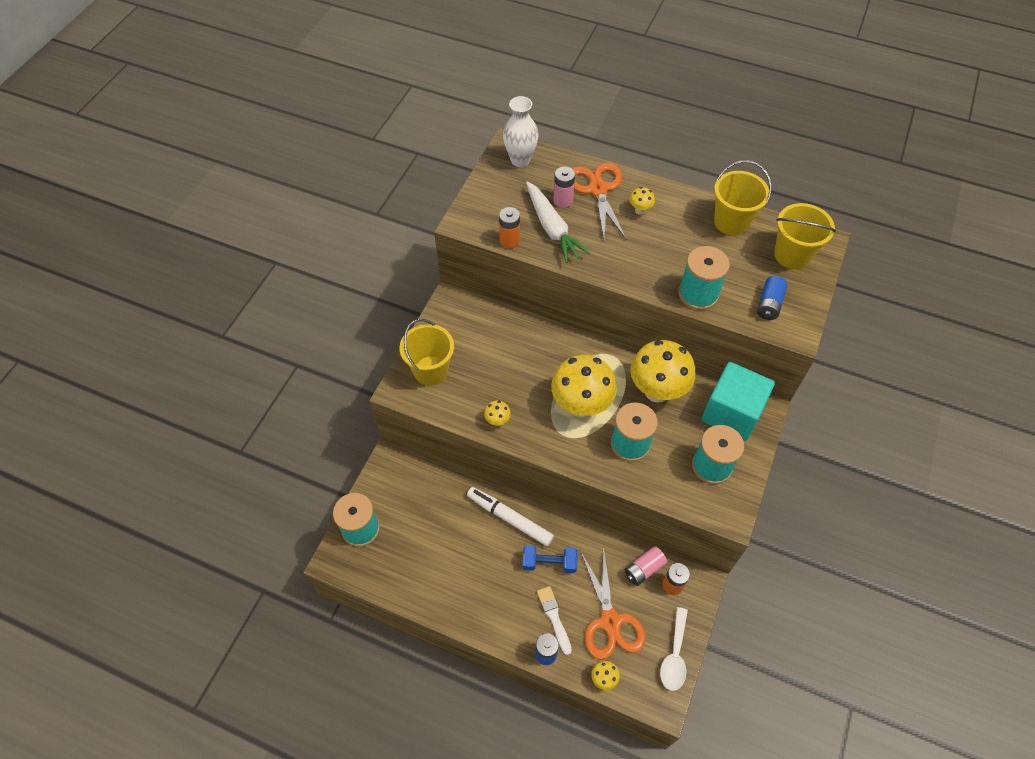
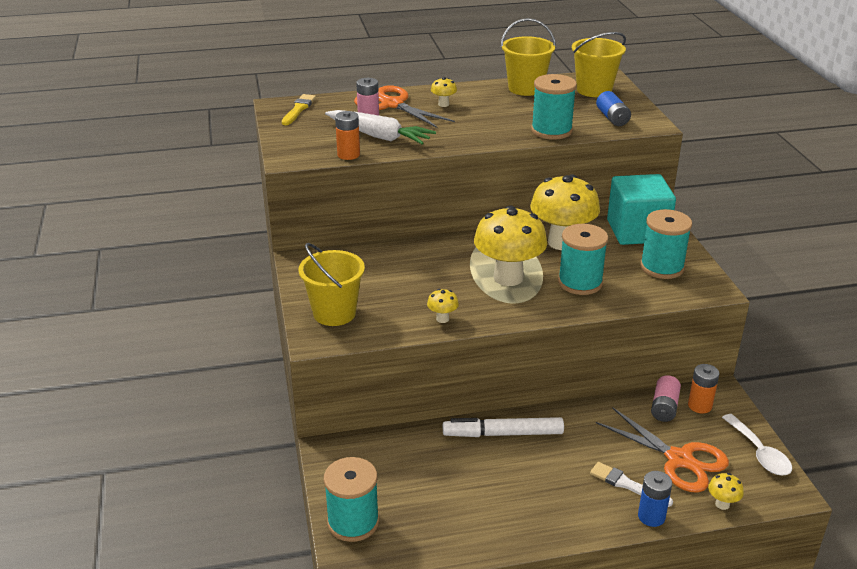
camera: 35 degrees left, 25 degrees down
(520, 160) = (298, 109): white vase -> yellow brush
(549, 563) = (577, 447): blue dumbbell -> none

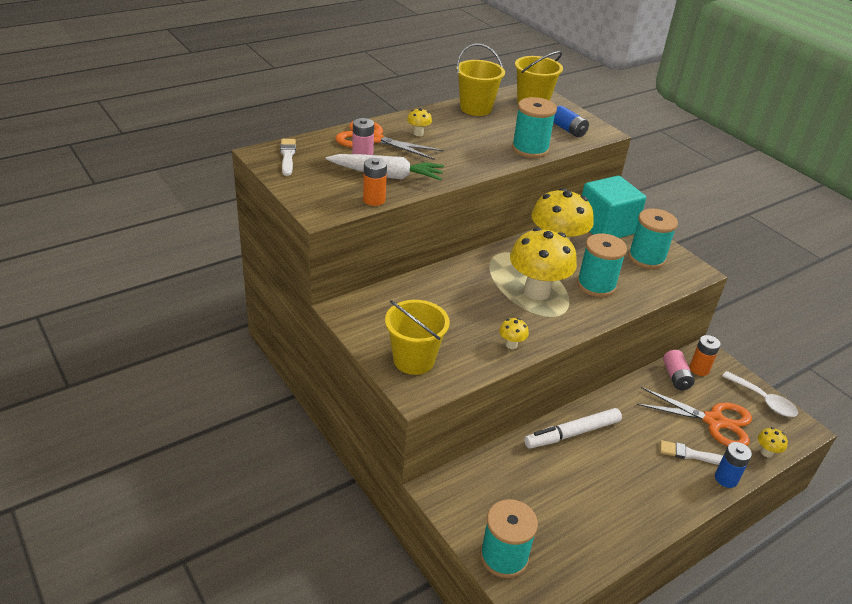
camera: 25 degrees left, 5 degrees up
(298, 109) = (287, 156): yellow brush -> white brush

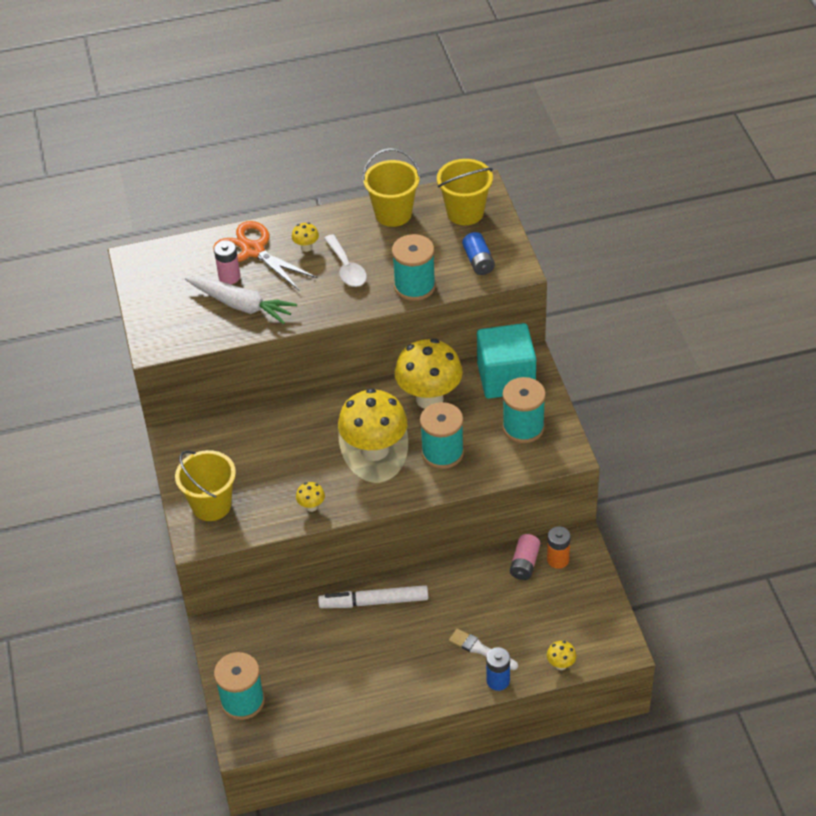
camera: 25 degrees right, 10 degrees up
(287, 156) = (157, 264): white brush -> none
(374, 200) = (212, 337): orange battery -> none
(714, 421) = (530, 620): orange scissors -> none
(763, 400) = (603, 609): white spoon -> white spoon (346, 268)

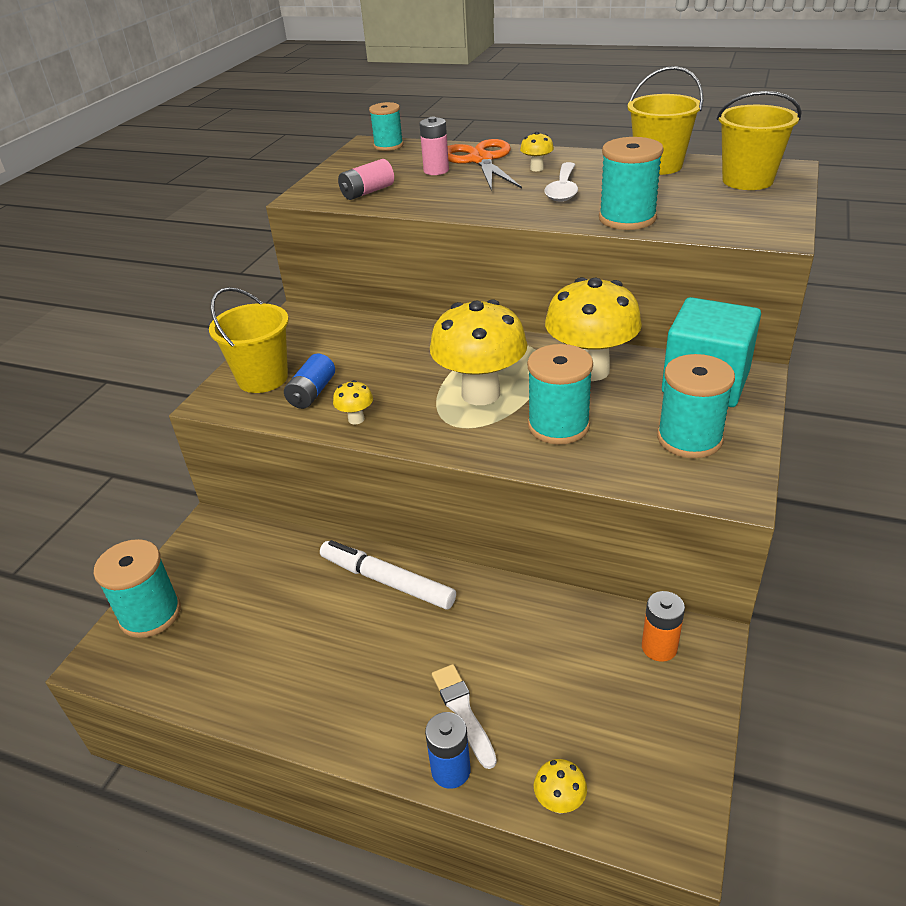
camera: 35 degrees right, 10 degrees down
(155, 256) = (388, 146): none -> turquoise spool
(241, 305) = (422, 190): white carrot -> none
(478, 261) = (729, 217): blue battery -> blue battery (312, 393)
(524, 563) = (608, 629): pink battery -> pink battery (367, 192)

